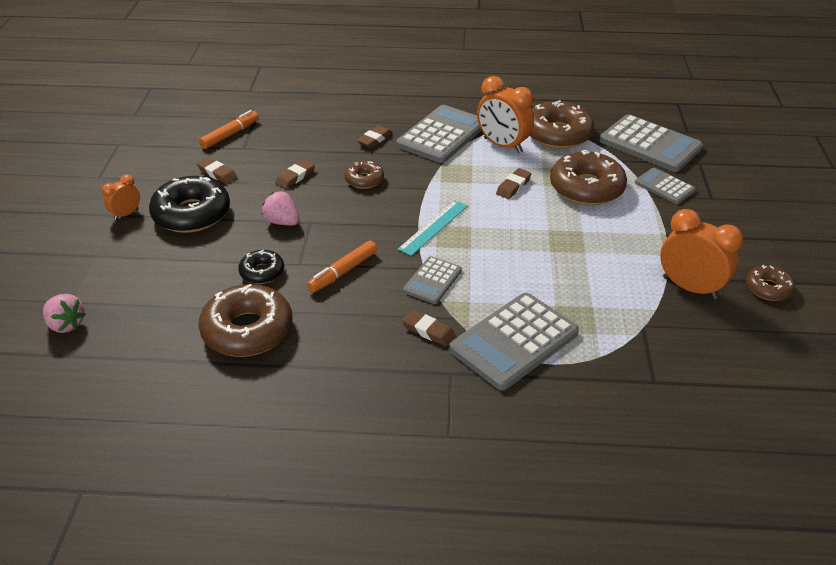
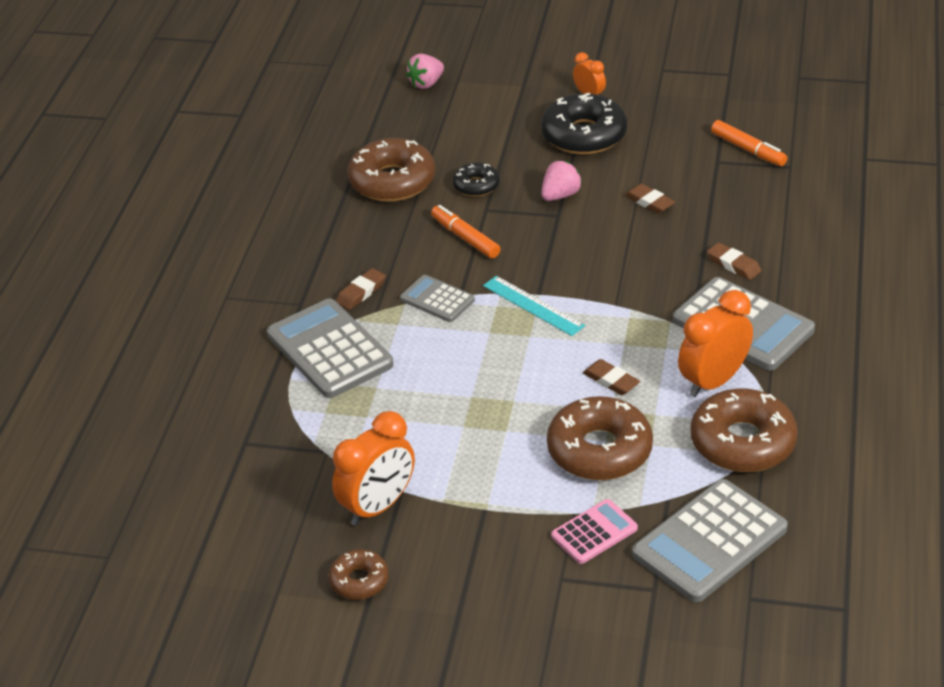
camera: 100 degrees right, 0 degrees up
(217, 173) = (662, 146): brown eraser -> none
(364, 180) = (638, 255): brown donut -> none
(664, 186) = (594, 532): grey calculator -> pink calculator

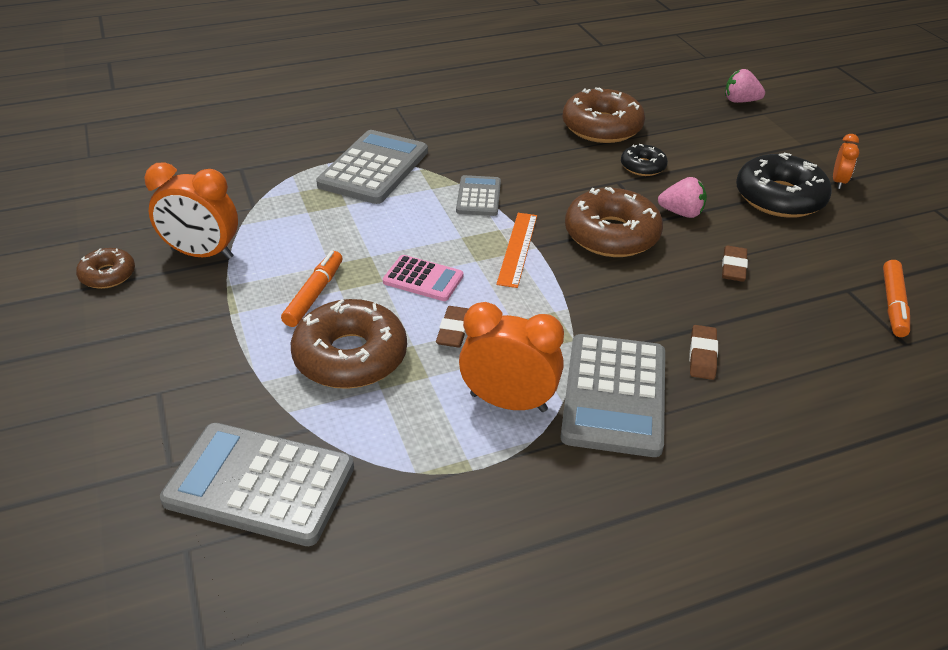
camera: 55 degrees right, 0 degrees up
(361, 292) = (454, 159): brown eraser -> none
(465, 238) = (570, 184): orange marker -> orange marker (314, 295)
(533, 306) = (517, 249): turquoise ruler -> orange ruler
(594, 532) = (232, 392): pink calculator -> pink calculator (423, 279)
(742, 442) = (430, 458): brown donut -> brown donut (611, 235)

